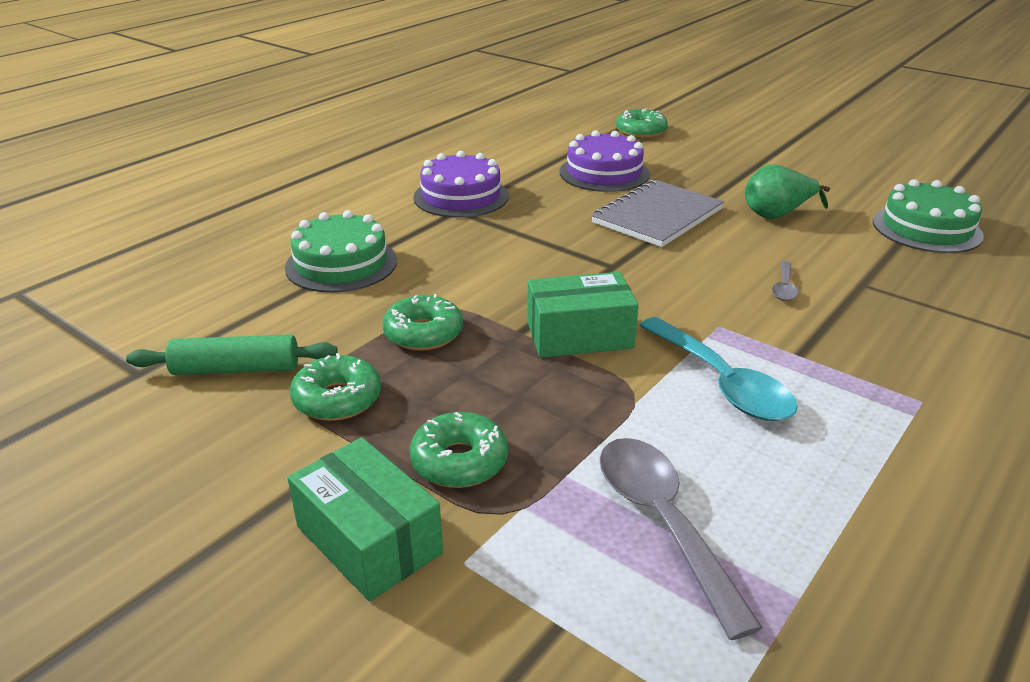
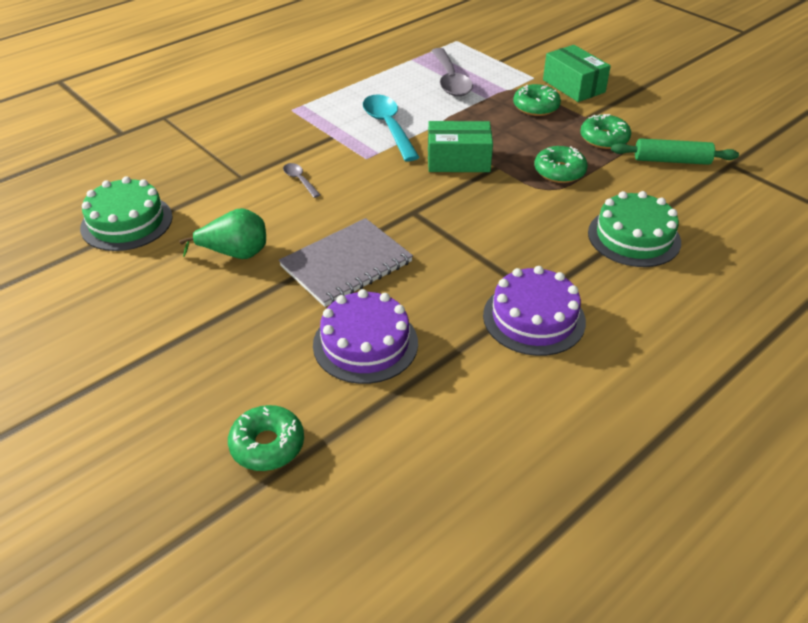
camera: 170 degrees left, 10 degrees up
(784, 287) = (299, 180): grey spoon -> grey spoon turned 60 degrees counterclockwise

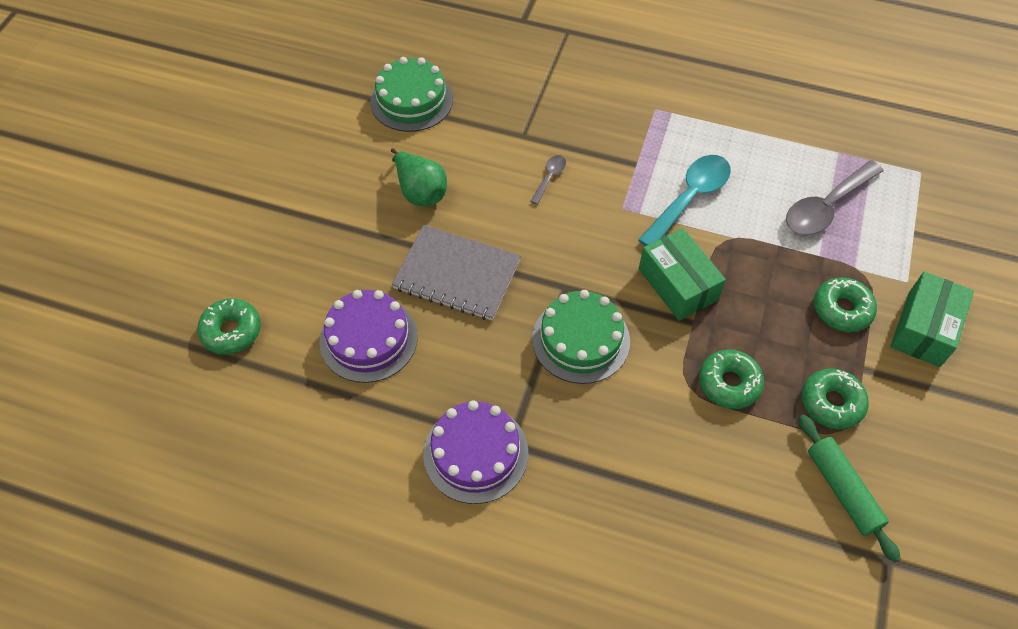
camera: 60 degrees right, 15 degrees up
(634, 237) = (661, 498): green cake -> green cake (581, 340)

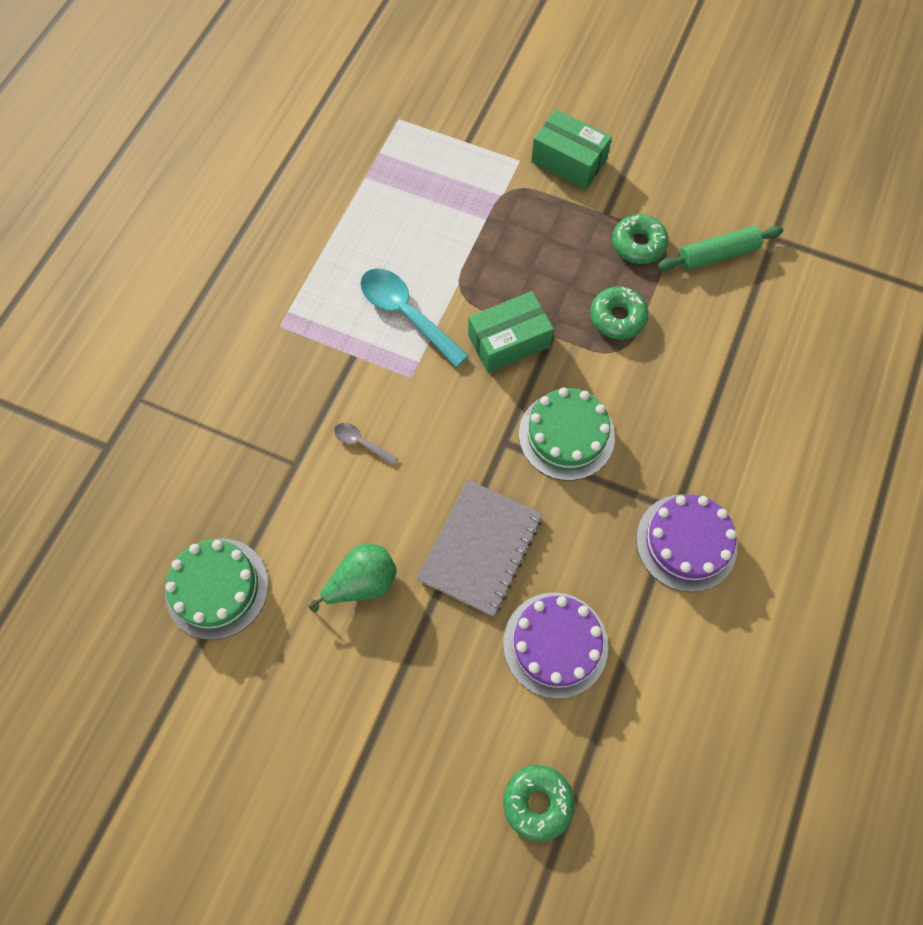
camera: 85 degrees left, 10 degrees up
(826, 207) = (430, 201): grey spoon -> none
(842, 310) = (546, 215): green donut -> none

